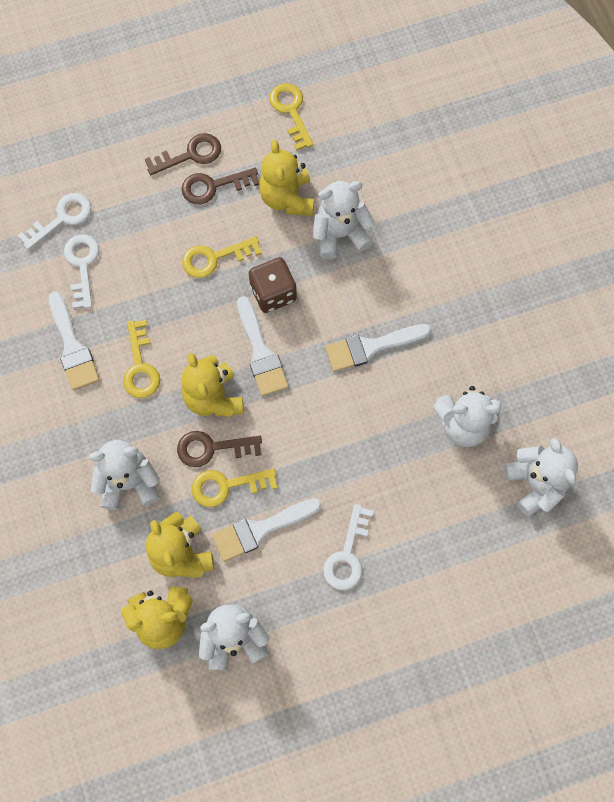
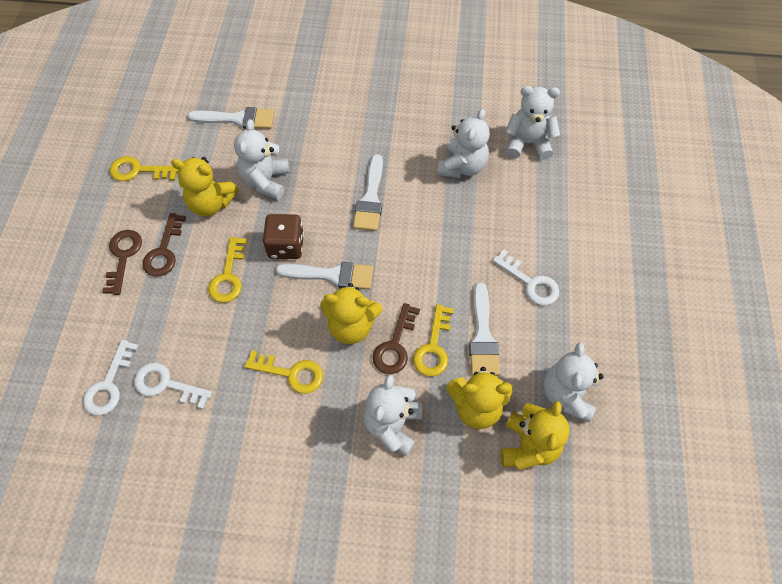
camera: 65 degrees left, 10 degrees down
(62, 218) = (109, 384): white key -> white key turned 150 degrees counterclockwise
(73, 347) = (240, 424): white brush -> white brush (238, 119)

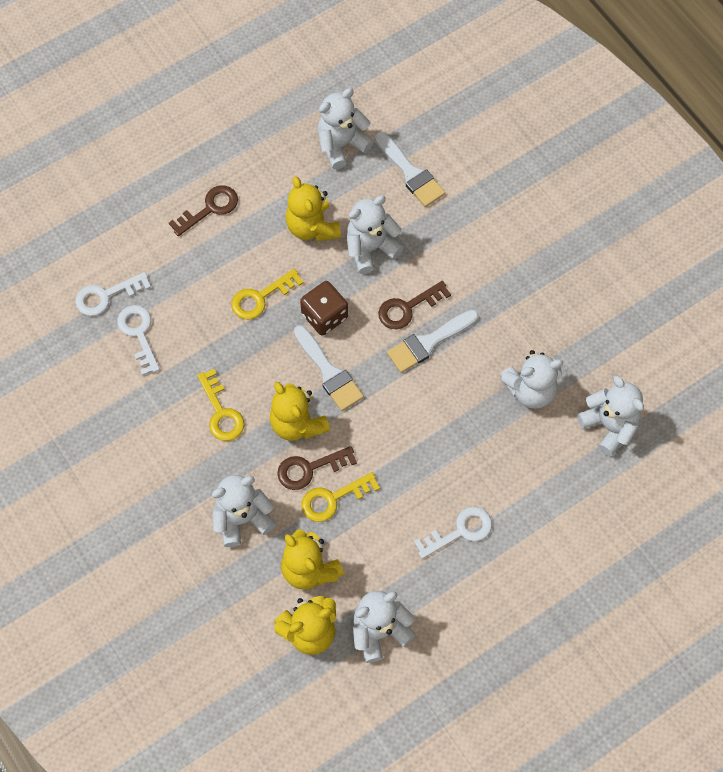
camera: 50 degrees right, 5 degrees up
(138, 171) = (292, 146): yellow key -> none
(164, 251) = (240, 232): brown key -> brown key (407, 308)
(171, 142) = (341, 144): none -> white teddy bear
(483, 336) = (375, 529): white brush -> none
(530, 283) = (460, 531): white key -> white key turned 120 degrees counterclockwise

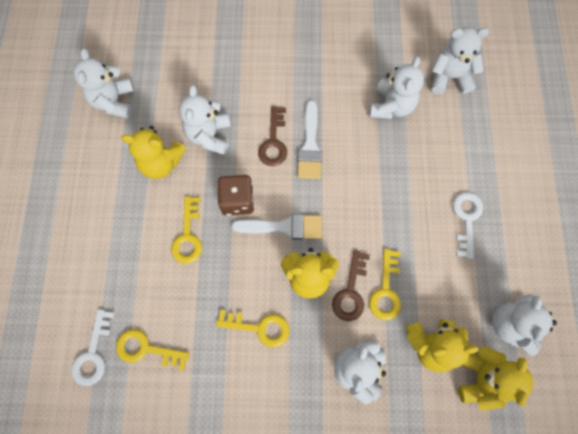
camera: 55 degrees left, 5 degrees up
(139, 334) = (146, 349): white key -> yellow key
(210, 208) = (86, 224): brown key -> none
(411, 173) = (174, 73): white brush -> none

